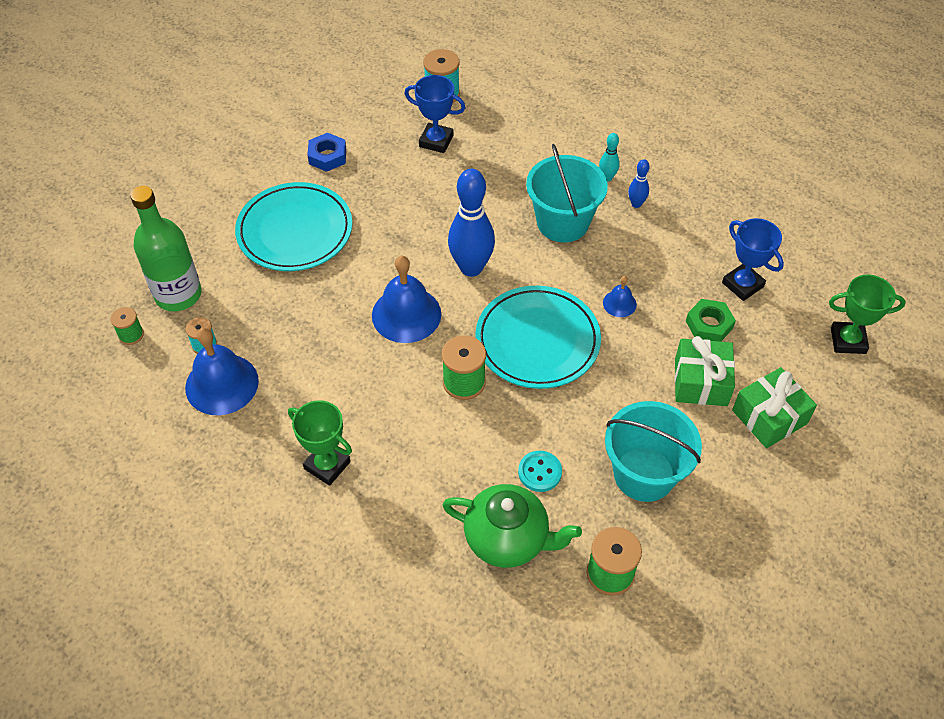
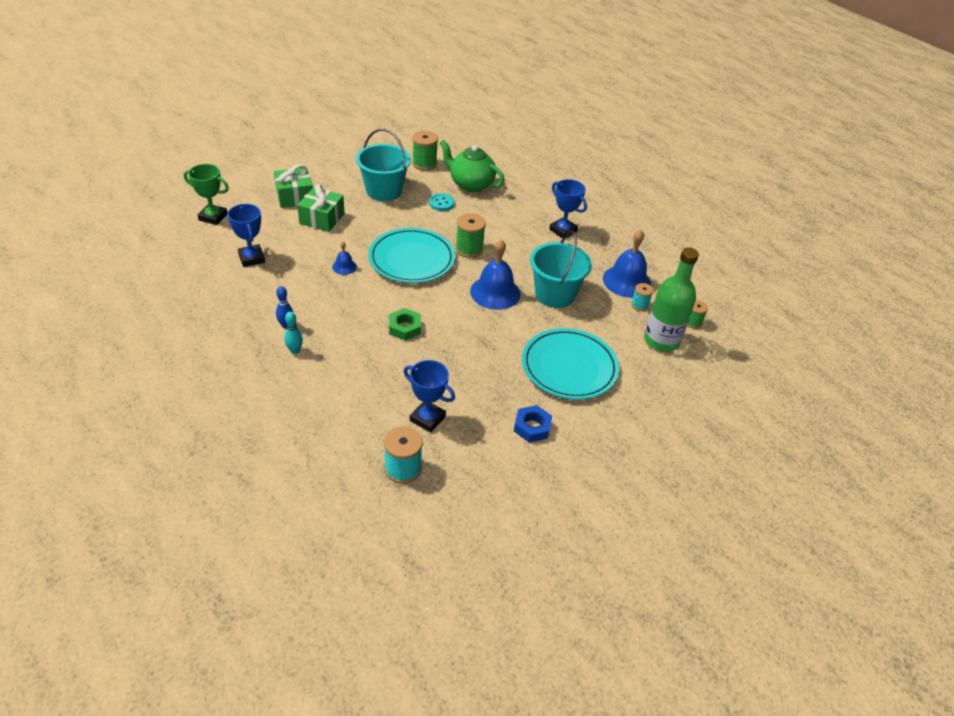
camera: 170 degrees left, 10 degrees down
(327, 465) = (563, 230): green trophy -> blue trophy
(471, 268) = (438, 310): blue bowling pin -> none
(563, 222) = (352, 325): turquoise bucket -> turquoise bucket (555, 294)
(709, 325) = (293, 243): green nut -> green nut (405, 328)

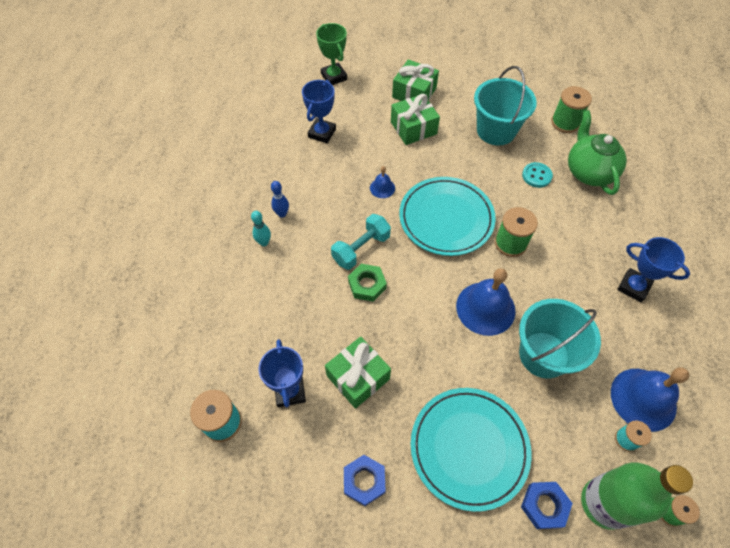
camera: 50 degrees right, 15 degrees up
(374, 310) = (361, 249): none -> turquoise dumbbell
(462, 380) = (358, 377): none -> green gift
(563, 230) = (633, 287): blue trophy -> blue trophy turned 60 degrees counterclockwise
(636, 364) = (544, 506): none -> blue nut

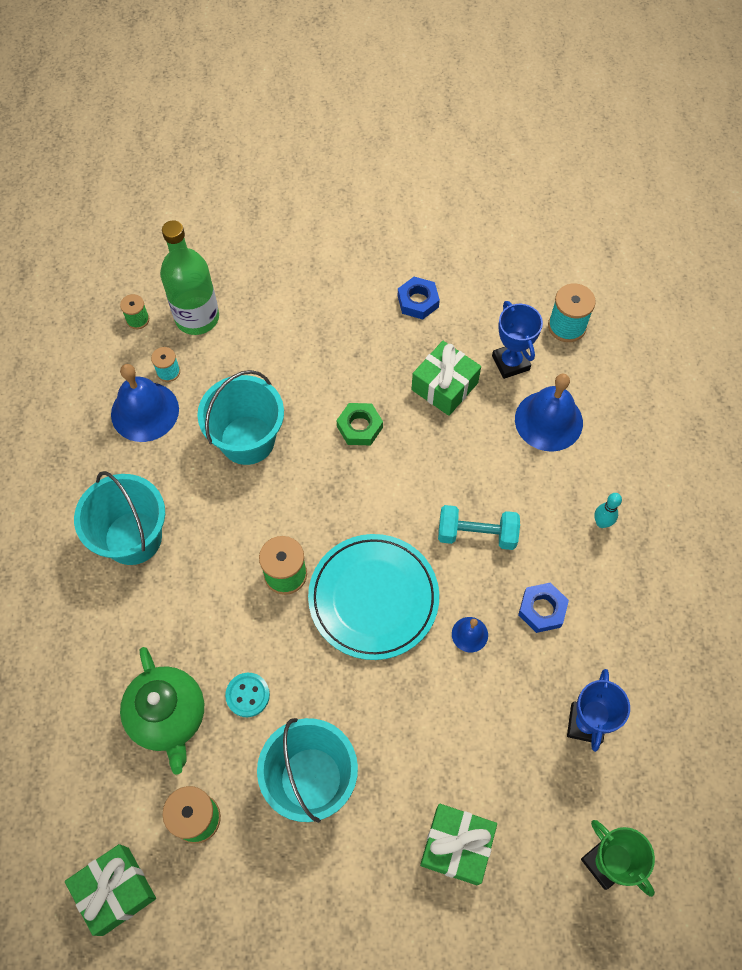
camera: 170 degrees right, 5 degrees up
(282, 214) = (594, 568): blue bowling pin -> none
(361, 249) = (476, 534): turquoise dumbbell -> turquoise dumbbell turned 60 degrees clockwise
(367, 285) = (458, 488): green nut -> green nut (359, 427)
(413, 128) = (444, 761): green gift -> green gift (116, 891)
(469, 448) = (323, 341): turquoise plate -> none
(485, 308) = (314, 482): blue bell -> blue bell (548, 420)
(544, 506) = (252, 308): blue nut -> blue nut (542, 609)
(633, 287) = (133, 538): blue trophy -> turquoise bucket

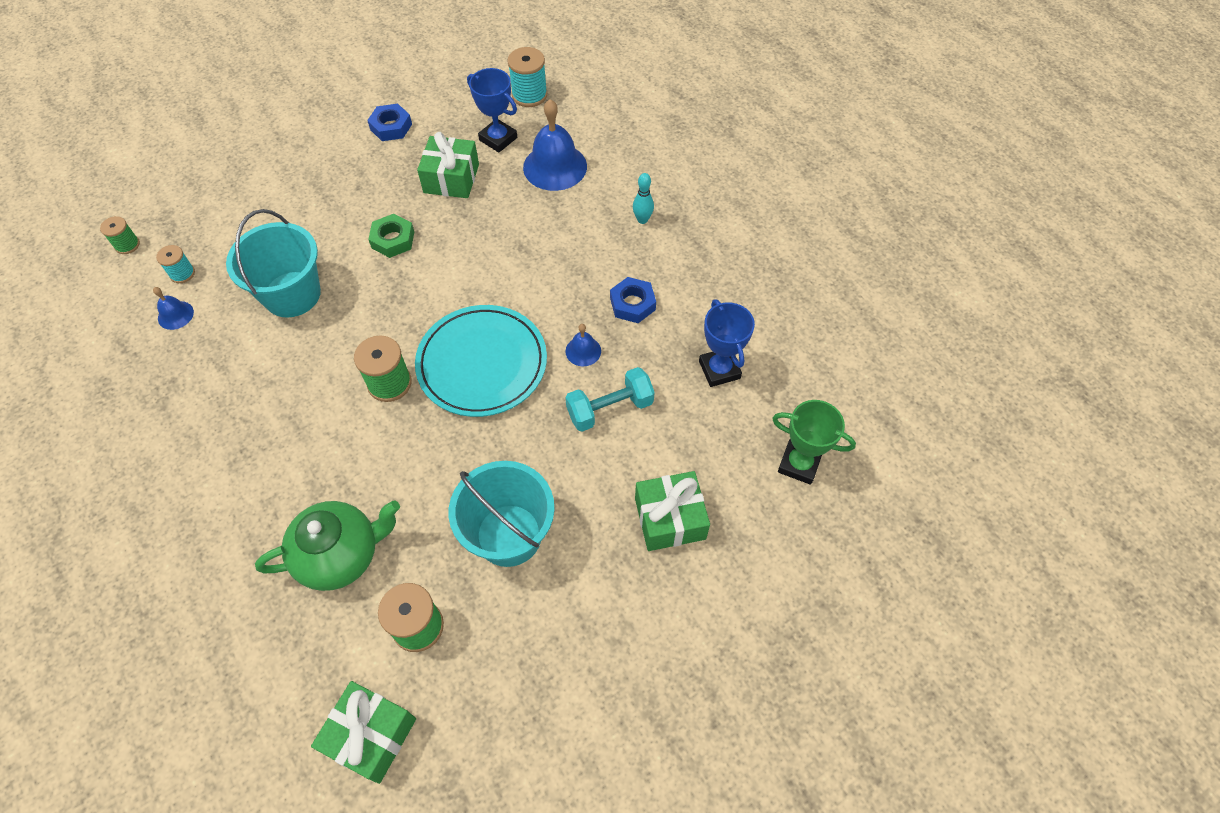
camera: 30 degrees left, 5 degrees down
(133, 538) = (220, 423): turquoise bucket -> none
(145, 411) = (175, 315): blue bell -> blue bell, size x0.49
(168, 717) = (341, 555): green teapot -> green teapot turned 60 degrees counterclockwise
(197, 318) = (188, 220): green bottle -> none
(247, 695) = (409, 497): turquoise button -> none
(476, 534) = (544, 274): turquoise dumbbell -> turquoise dumbbell (610, 409)

